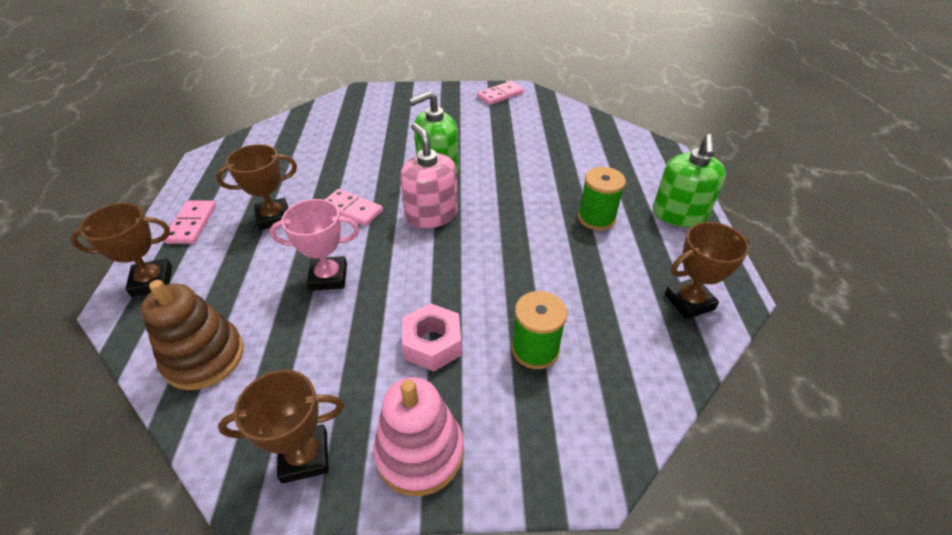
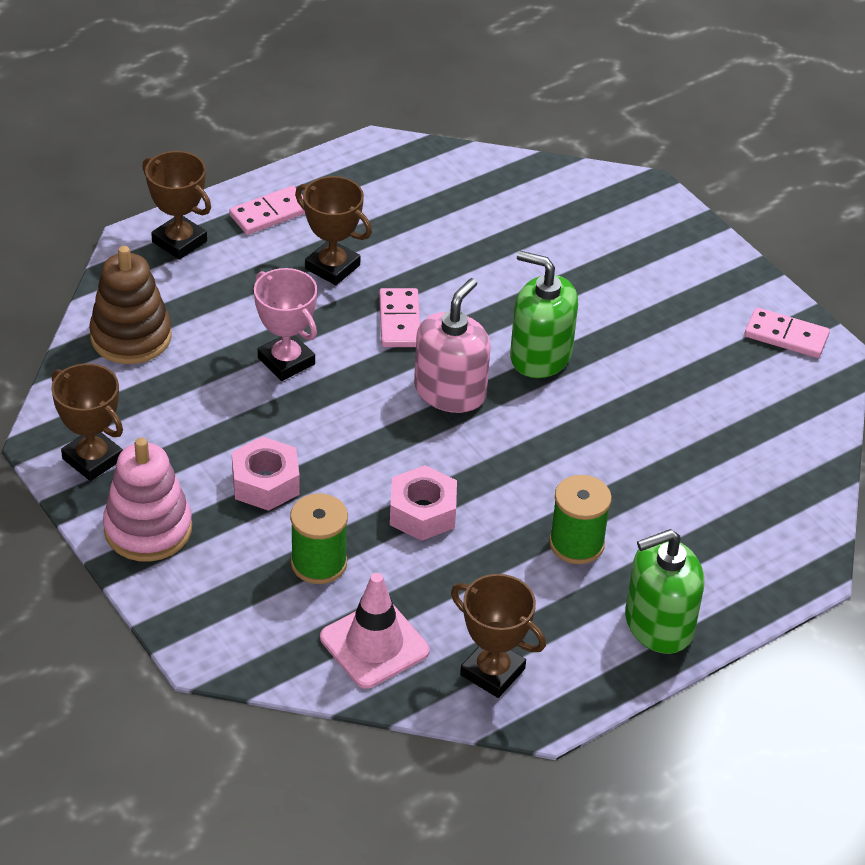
camera: 55 degrees right, 0 degrees up
(524, 272) = (422, 512): none -> pink nut
(635, 354) = (374, 644): none -> pink traffic cone

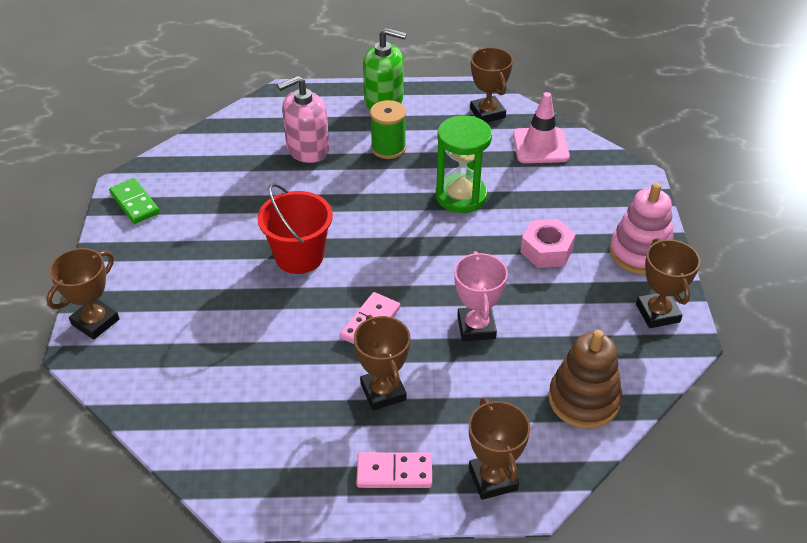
camera: 145 degrees left, 0 degrees up
(319, 563) = (543, 194): green spool -> none
(422, 512) = (461, 196): pink nut -> green hourglass
(450, 391) = (381, 258): pink soap dispenser -> pink soap dispenser (307, 149)
(540, 355) = (299, 256): green soap dispenser -> red bucket
(664, 214) = (95, 322): none -> brown trophy
(786, 336) = (134, 203): pink domino -> green domino

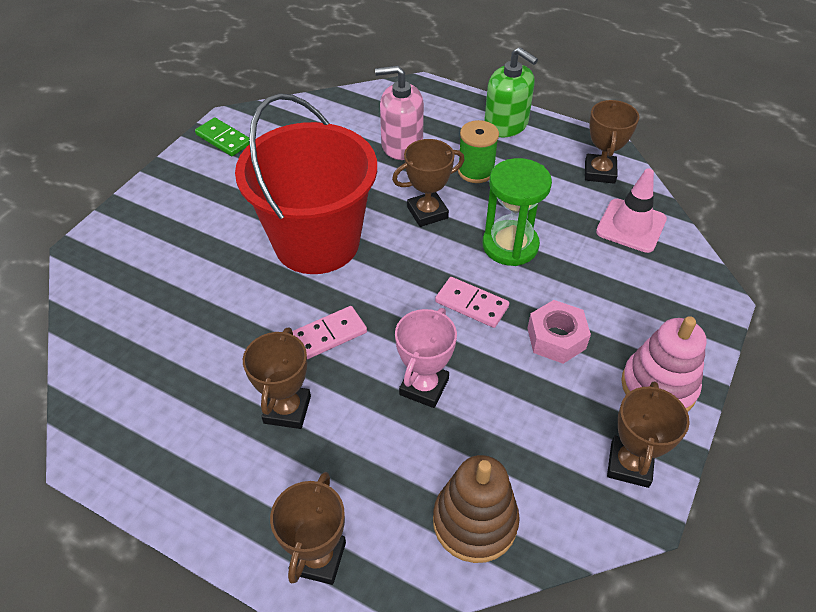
camera: 30 degrees right, 5 degrees up
(95, 322) = (113, 229): brown trophy -> brown trophy (427, 212)
(134, 203) = (223, 139): green domino -> green domino turned 45 degrees counterclockwise
(299, 256) = (317, 242): red bucket -> red bucket, size x1.73
(394, 472) = (234, 498): pink domino -> pink domino (471, 304)

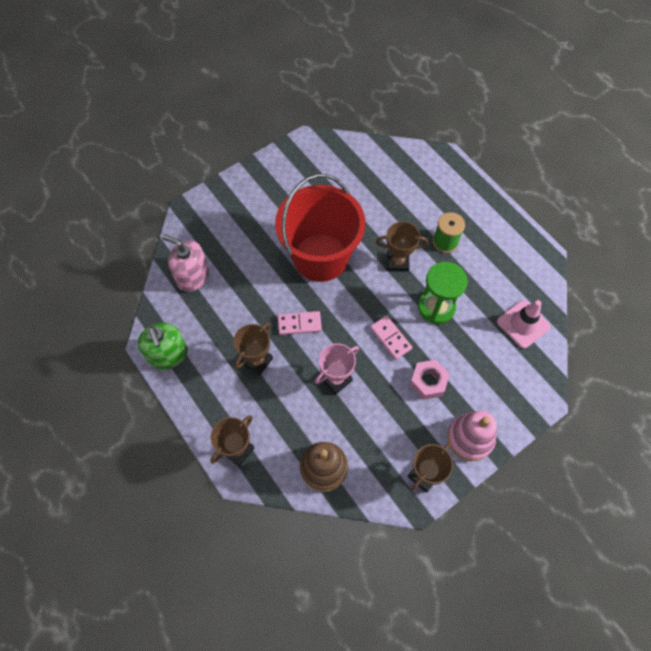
camera: 25 degrees right, 15 degrees up
(223, 139) = (297, 155): green domino -> none
(401, 145) = (407, 202): pink soap dispenser -> pink soap dispenser (193, 276)
(506, 124) = (486, 211): green soap dispenser -> green soap dispenser (168, 354)
(599, 172) = (527, 275): brown trophy -> none

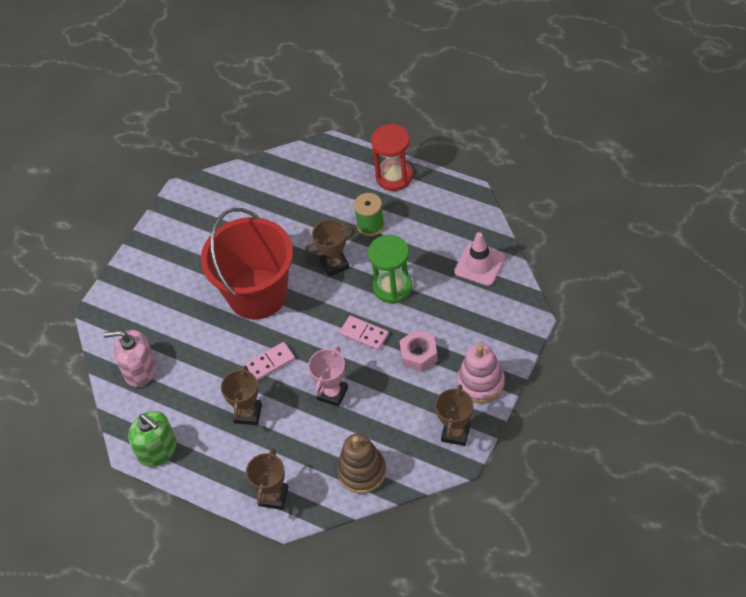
camera: 20 degrees left, 10 degrees down
(487, 208) = (394, 176): none -> red hourglass

